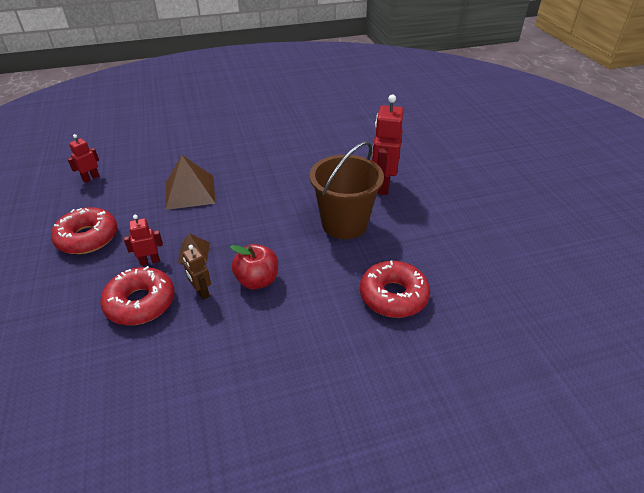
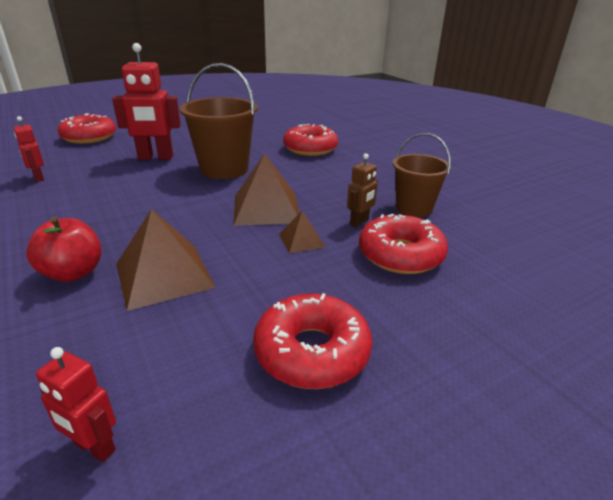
camera: 105 degrees left, 10 degrees down
(150, 261) = (333, 268): red robot -> red robot (38, 178)
(206, 342) = (414, 208): none -> brown bucket
(253, 241) = (266, 208): none -> brown pyramid
(257, 280) = (325, 197): red apple -> red apple (73, 273)
(442, 149) = (89, 137): none -> red donut

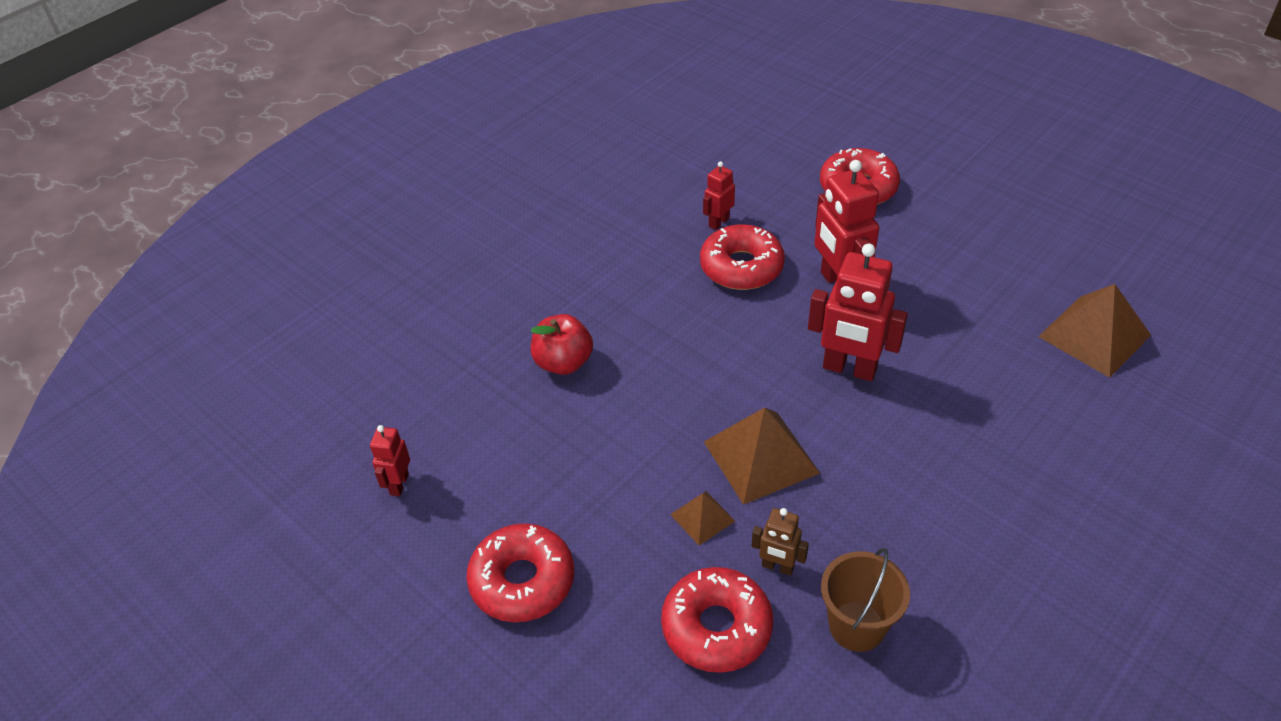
camera: 75 degrees right, 15 degrees up
(164, 275) = (586, 427): brown pyramid -> brown pyramid (1094, 335)
(224, 169) = (849, 369): brown bucket -> red robot
(310, 148) = (1001, 440): red donut -> red donut (741, 267)

